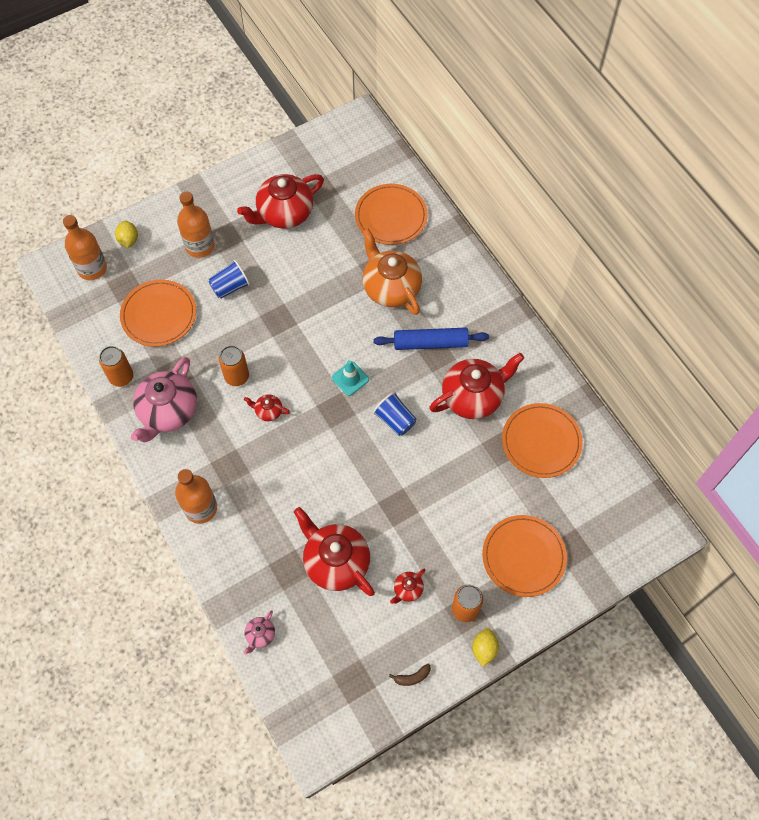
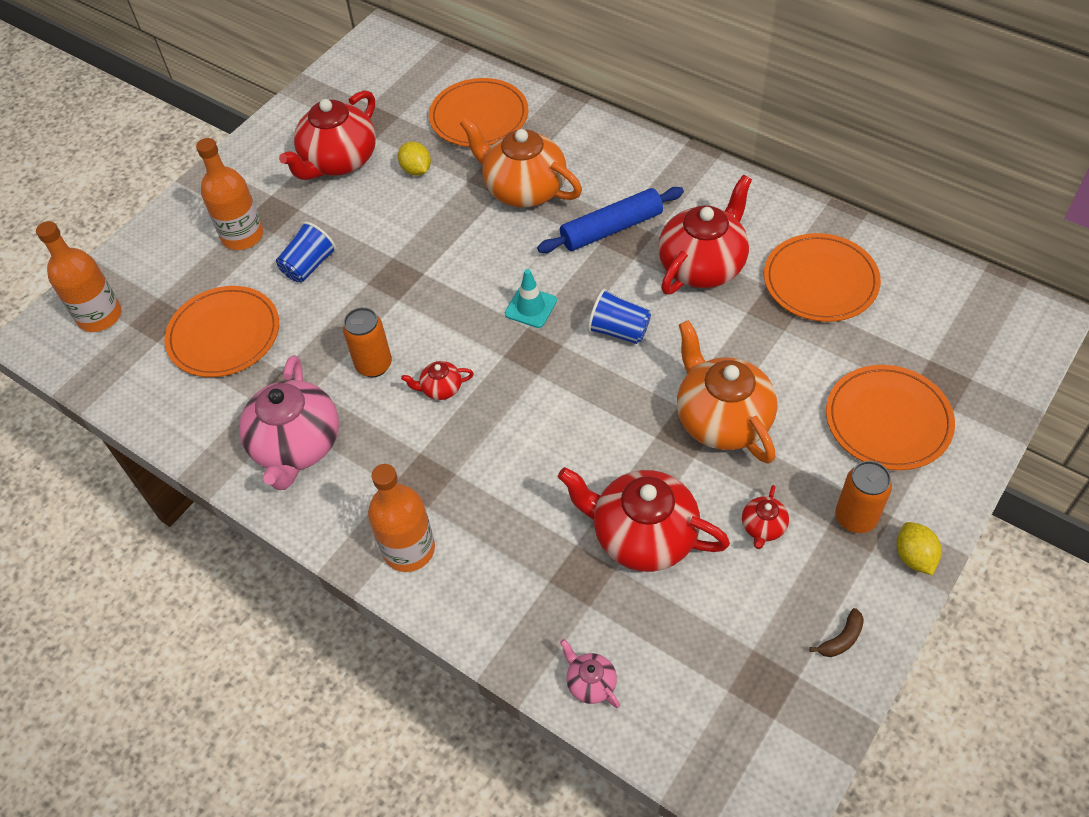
camera: 20 degrees left, 10 degrees down
(121, 377) = (206, 430): orange can -> none
(128, 240) = (138, 265): yellow lemon -> yellow lemon (416, 170)
(260, 635) = (590, 683): pink teapot -> pink teapot turned 135 degrees clockwise
(423, 509) = (721, 419): none -> orange teapot

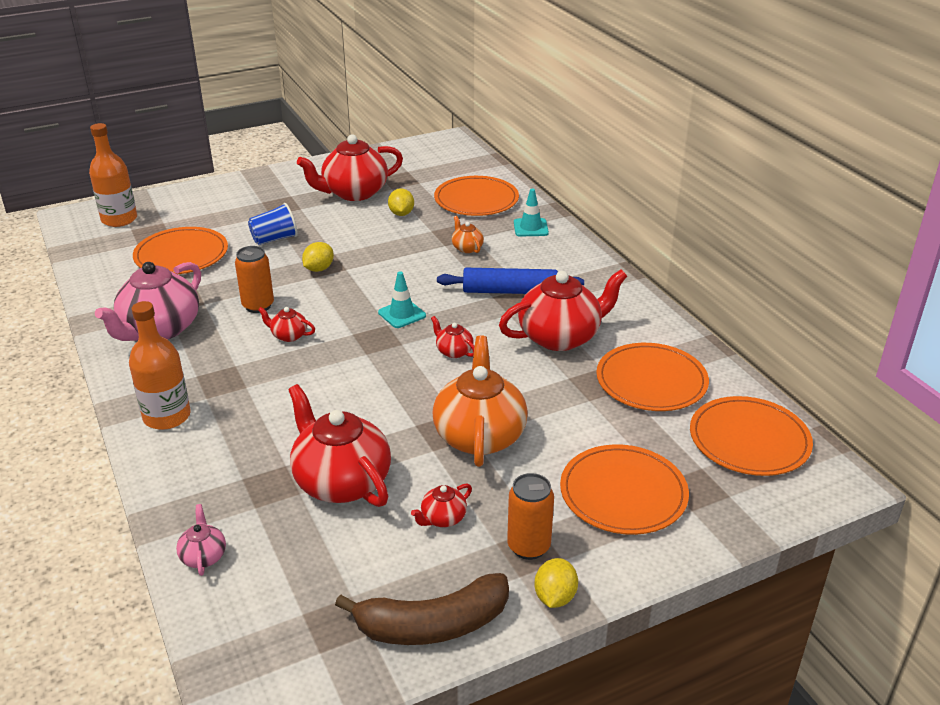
camera: 25 degrees right, 20 degrees down
(242, 236) = (250, 210): orange bottle -> none
(394, 286) = (319, 269): none -> yellow lemon
(523, 189) = (467, 248): orange teapot -> orange teapot, size x0.45
(565, 133) = (530, 228): none -> turquoise traffic cone
(618, 331) = (453, 351): blue cup -> red teapot
(841, 639) = (433, 625): brown banana -> brown banana, size x2.47
(945, 309) = (749, 440): none -> orange plate

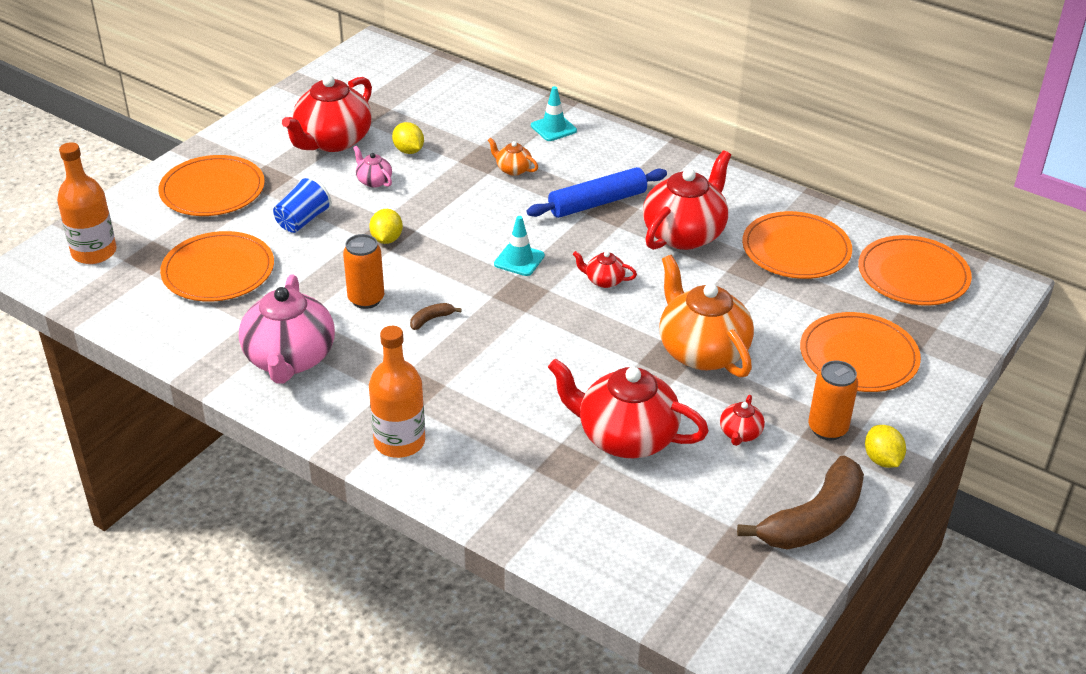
camera: 30 degrees left, 5 degrees up
(203, 556) = (574, 548): pink teapot -> pink teapot (373, 181)
(288, 335) = (431, 319): red teapot -> brown banana
(476, 200) = (470, 112): orange plate -> orange plate (212, 190)

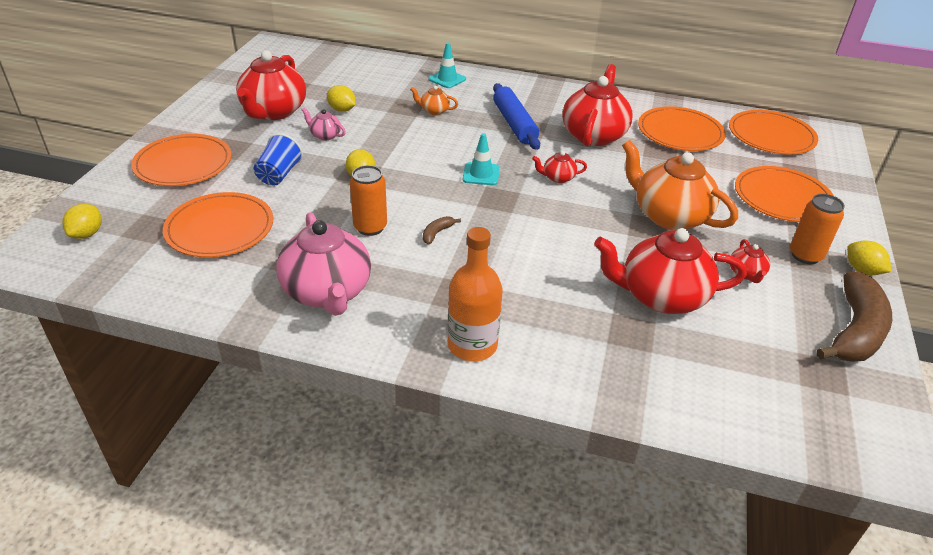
camera: 20 degrees left, 0 degrees up
(94, 252) = (87, 234): orange bottle -> yellow lemon
(597, 203) = (514, 124): blue rolling pin -> blue rolling pin turned 60 degrees counterclockwise

